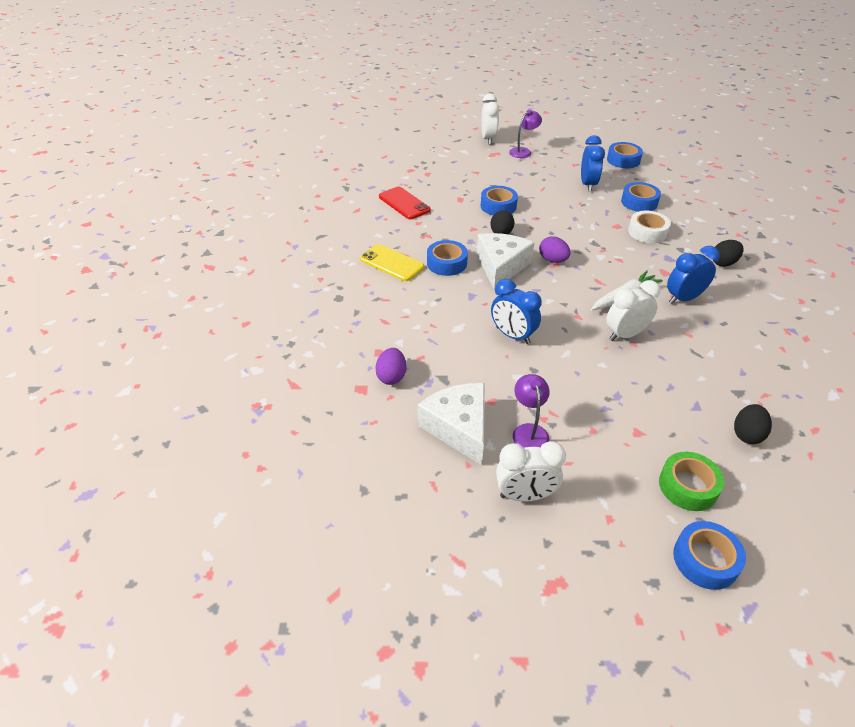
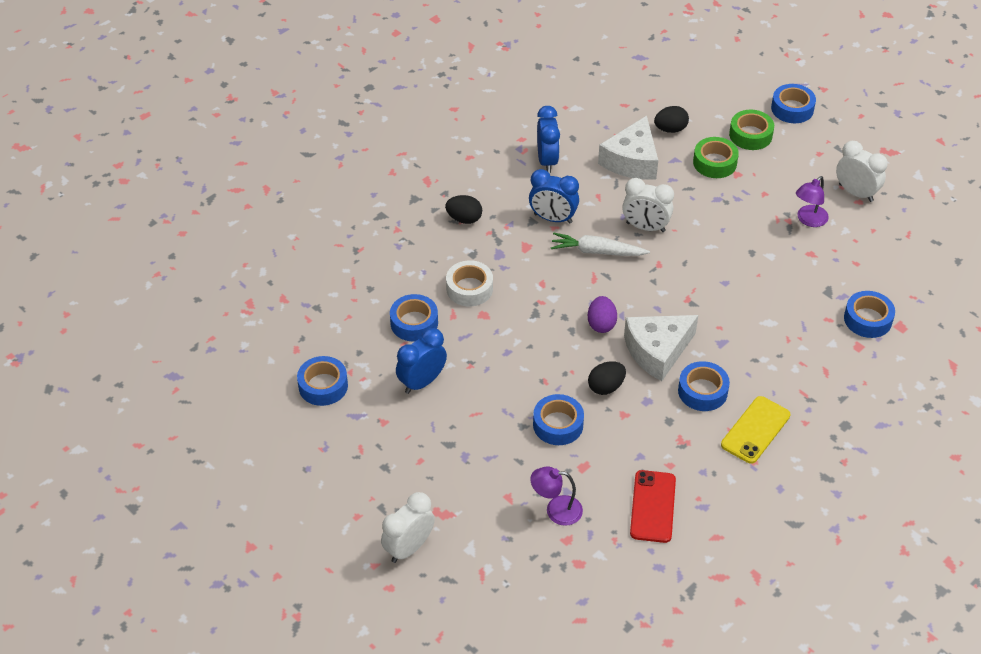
camera: 135 degrees left, 5 degrees up
(391, 263) = (755, 430): yellow phone -> yellow phone turned 45 degrees clockwise
(391, 376) = (867, 319): purple egg -> blue tape
(458, 428) = (855, 253): white cheese -> white cheese (632, 161)
(512, 335) = (733, 285): blue clock -> blue clock (547, 161)
(523, 151) = (403, 489): purple lamp -> purple lamp (556, 510)
(668, 429) = (714, 163): none -> green tape

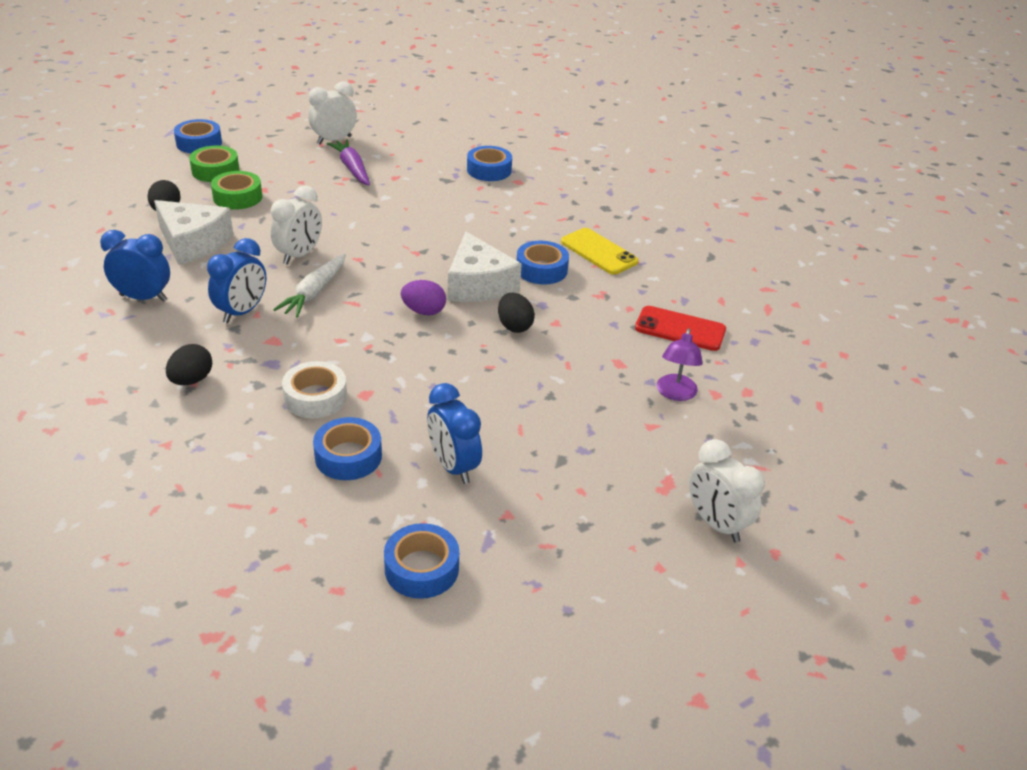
camera: 80 degrees left, 10 degrees down
(558, 425) = (556, 369): blue tape -> none
(808, 220) = (352, 168): purple lamp -> purple carrot

